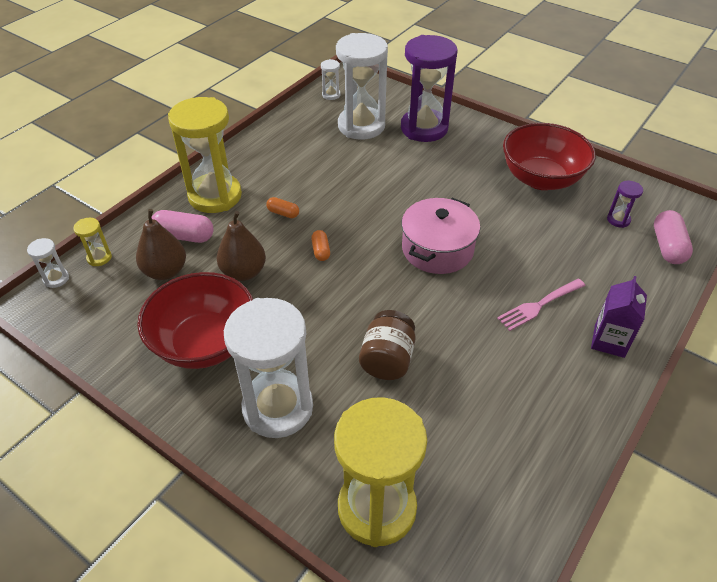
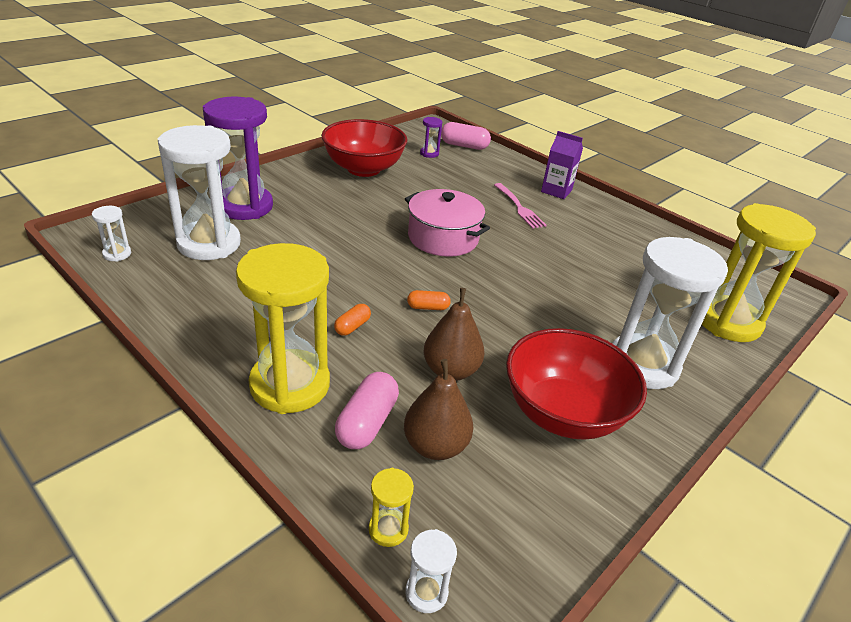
camera: 85 degrees left, 10 degrees down
(387, 359) = (579, 290): brown jar -> none

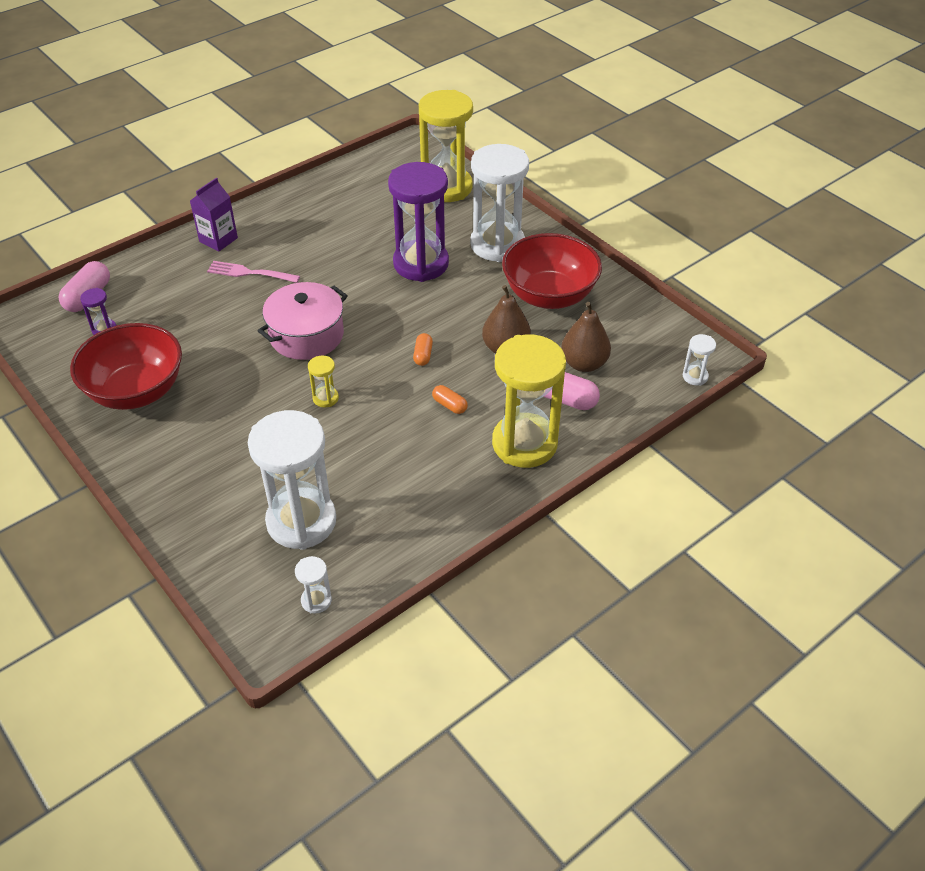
camera: 80 degrees left, 10 degrees up
(244, 206) = (218, 498): purple hourglass -> purple hourglass (421, 264)
(388, 529) = (654, 391): yellow hourglass -> yellow hourglass (325, 398)
(519, 207) = (250, 273): pink fork -> pink fork turned 150 degrees counterclockwise

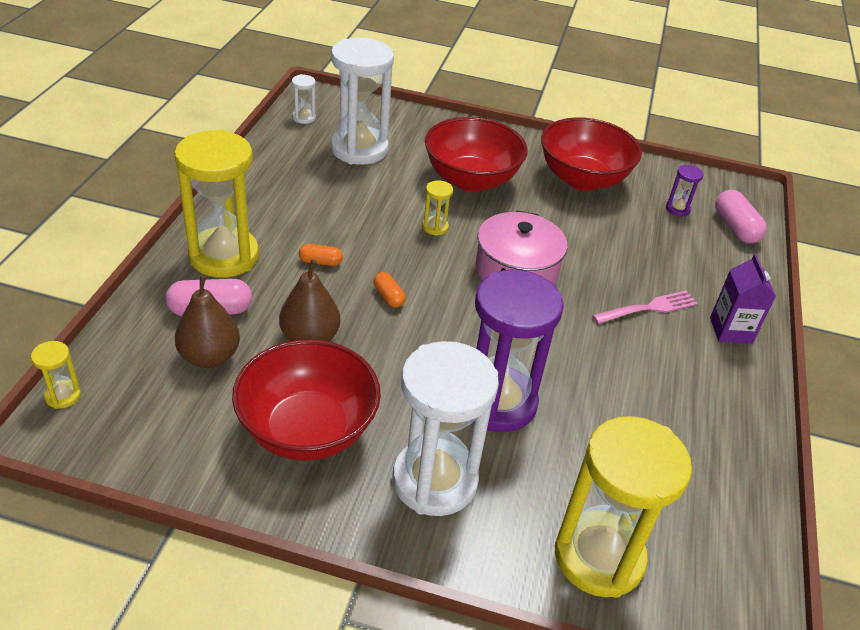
camera: 140 degrees right, 5 degrees down
(236, 434) = (471, 180): none -> red bowl
(695, 376) = (63, 396): white hourglass -> yellow hourglass

